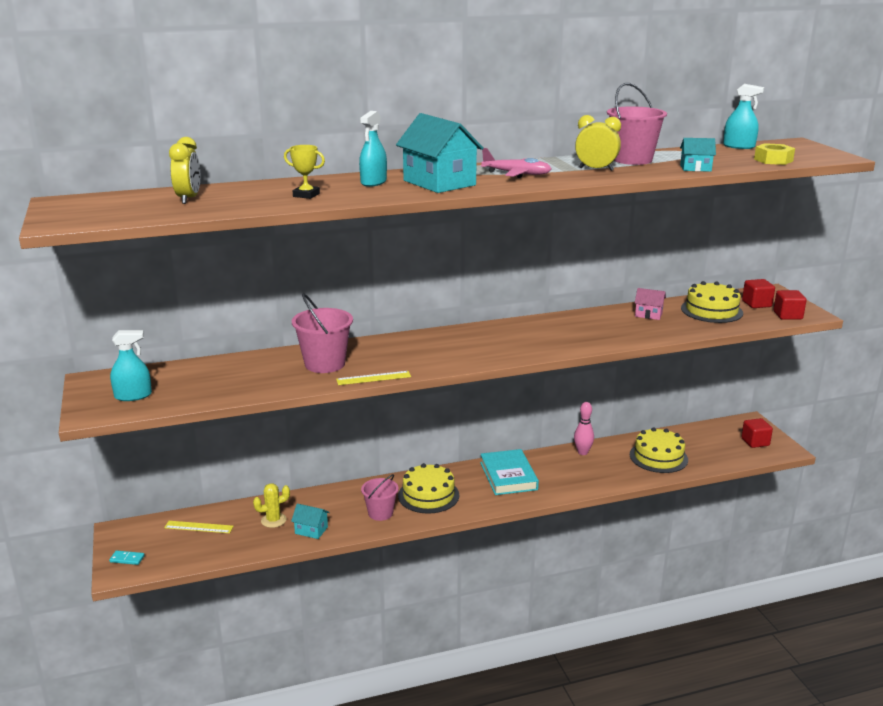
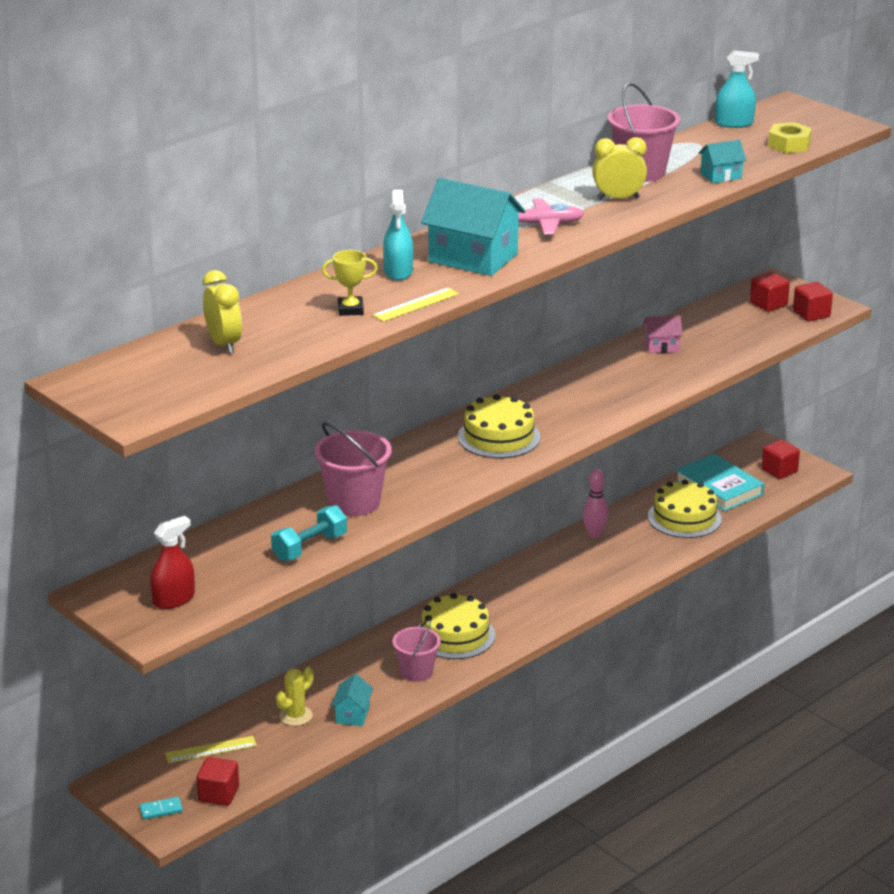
camera: 25 degrees left, 5 degrees up
(133, 396) = (174, 599): turquoise spray bottle -> red spray bottle
(173, 560) = (218, 794): none -> red cube
(261, 385) = (309, 547): none -> turquoise dumbbell
(311, 530) = (352, 714): turquoise house -> turquoise house turned 75 degrees counterclockwise
(373, 378) = (429, 507): yellow ruler -> yellow ruler (416, 305)
(508, 476) = (530, 586): turquoise book -> turquoise book (719, 487)
(711, 310) = (726, 325): yellow cake -> yellow cake (499, 437)

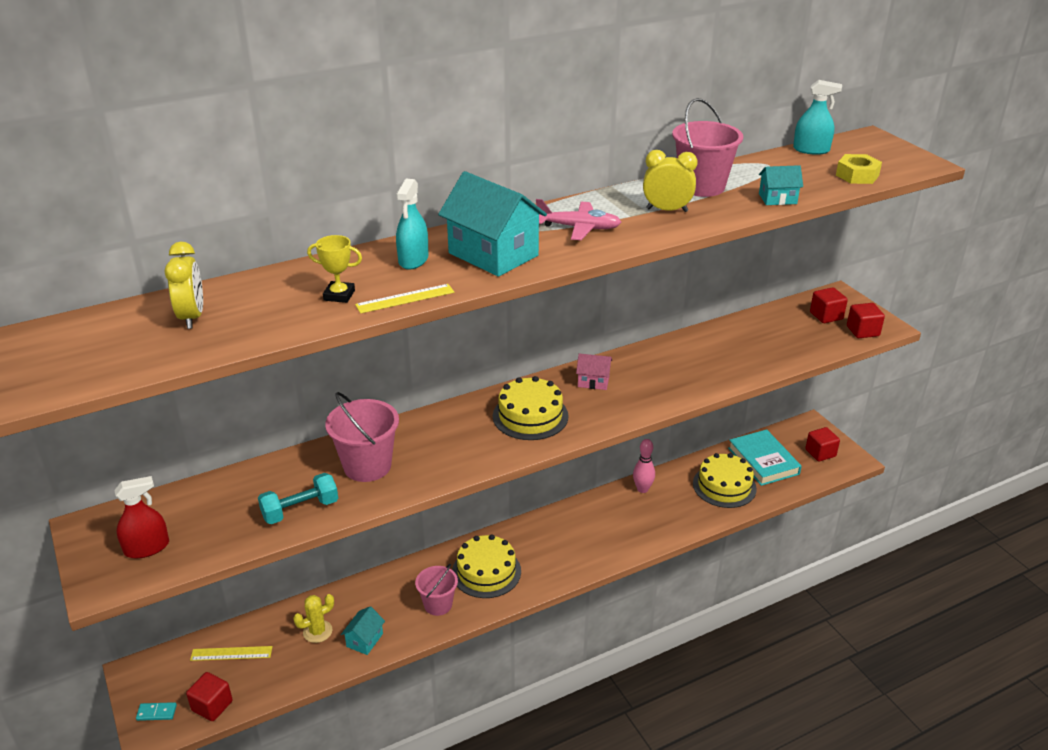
camera: 15 degrees right, 5 degrees up
(661, 346) = (715, 344): pink house -> pink house (593, 381)

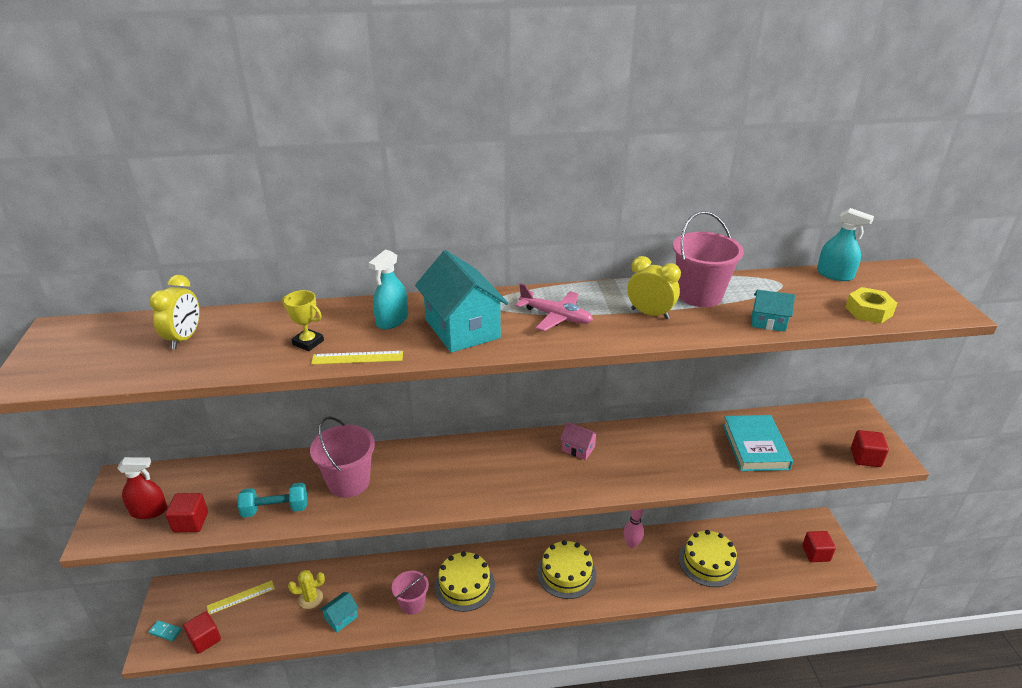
camera: 20 degrees right, 0 degrees up
(231, 653) = (241, 597): yellow ruler -> yellow ruler turned 45 degrees counterclockwise
(530, 416) = (506, 469): yellow cake -> yellow cake (566, 573)
(763, 461) = (756, 547): turquoise book -> turquoise book (755, 446)
(826, 316) = (834, 432): red cube -> red cube (190, 522)

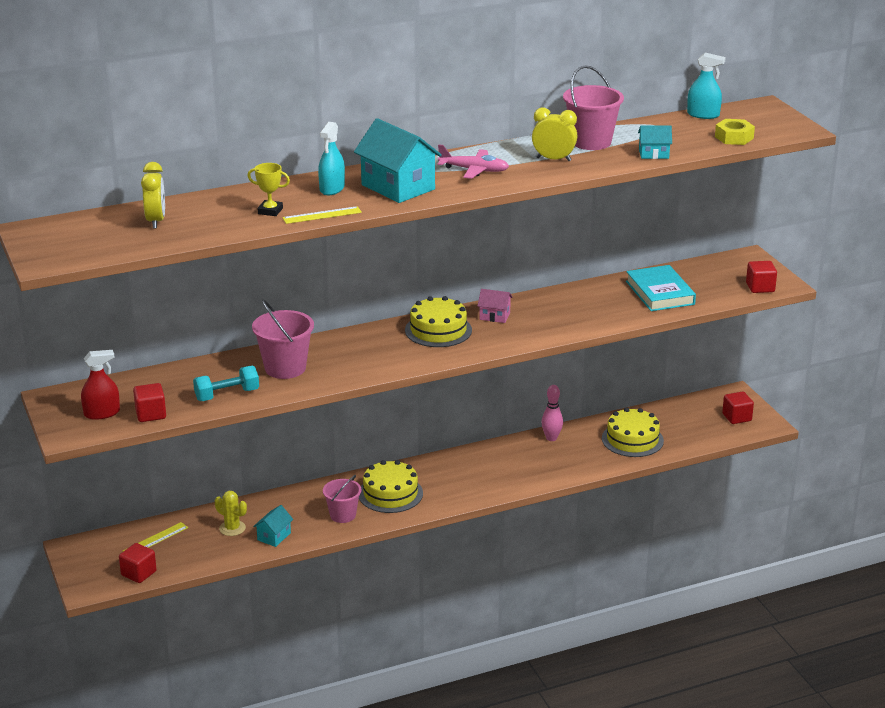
camera: 15 degrees left, 5 degrees down
(165, 631) = (91, 575): turquoise domino -> none
(310, 598) = (232, 528): yellow cactus -> yellow cactus turned 60 degrees clockwise
(566, 573) = (492, 469): yellow cake -> yellow cake (438, 330)

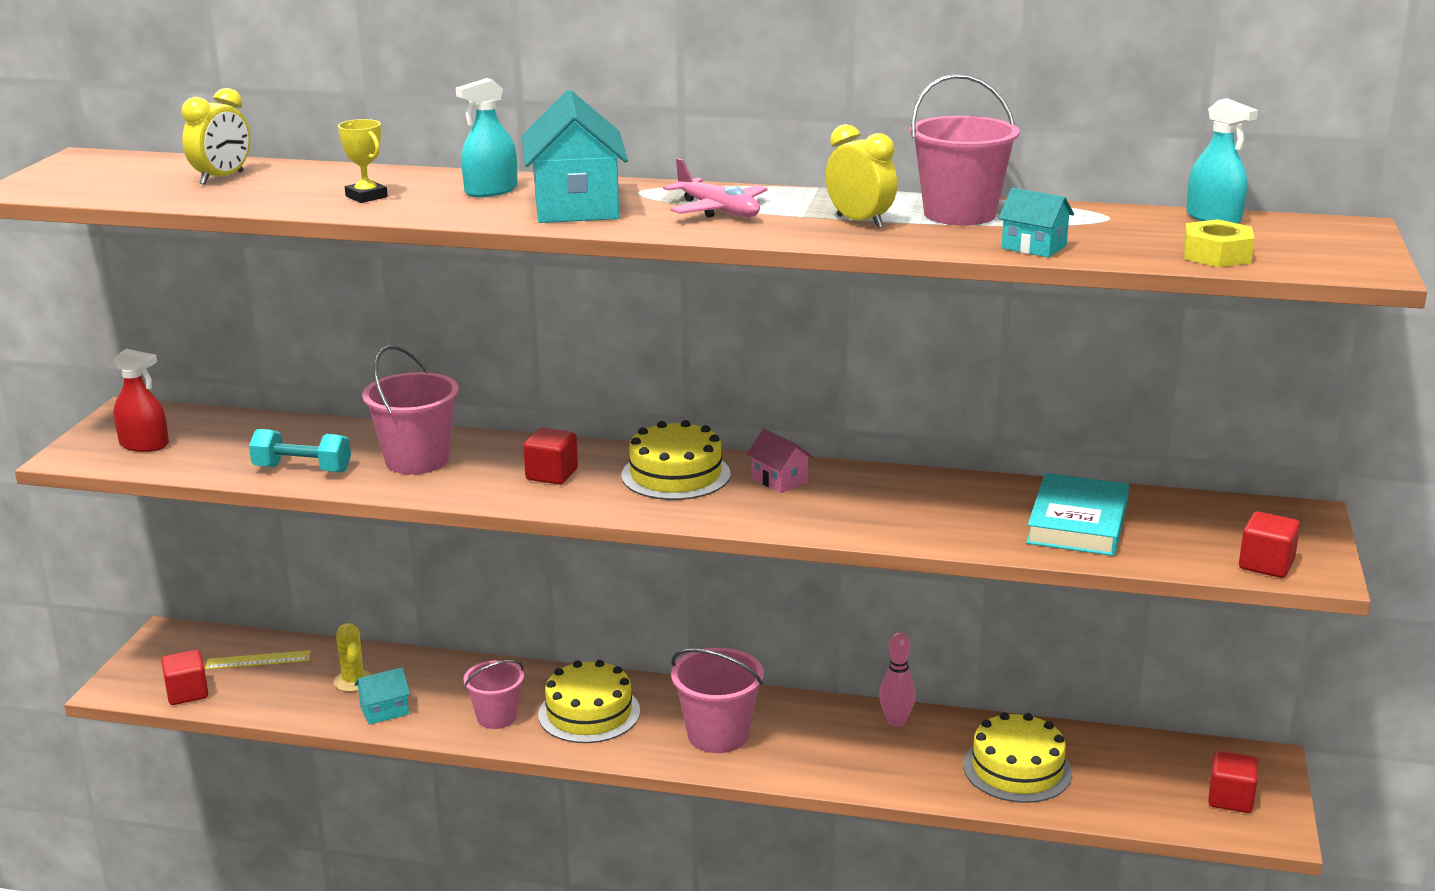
camera: 35 degrees right, 5 degrees down
(151, 414) = (188, 463): red cube -> red cube (551, 474)
(322, 215) = (415, 214): yellow ruler -> none
(471, 478) = (718, 735): none -> pink bucket

